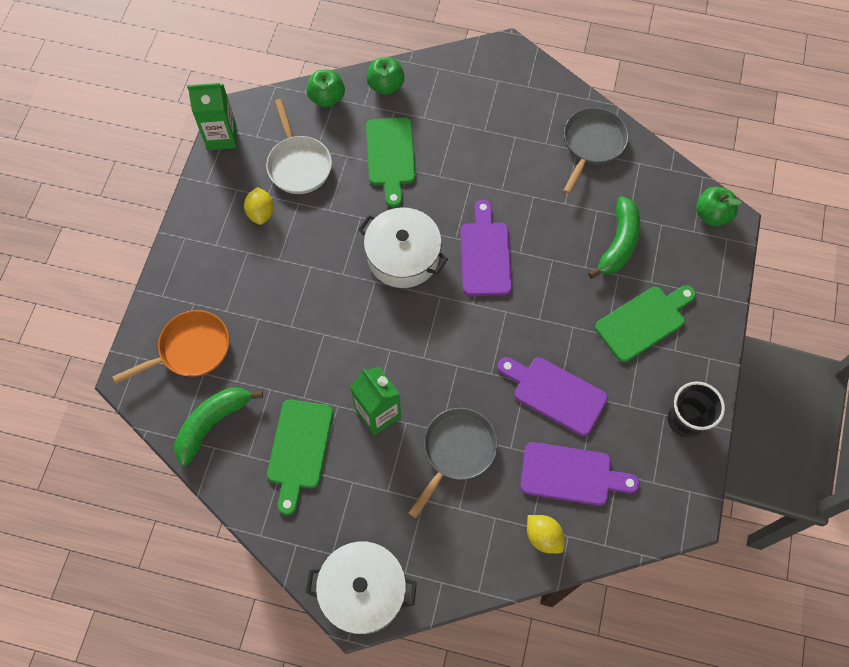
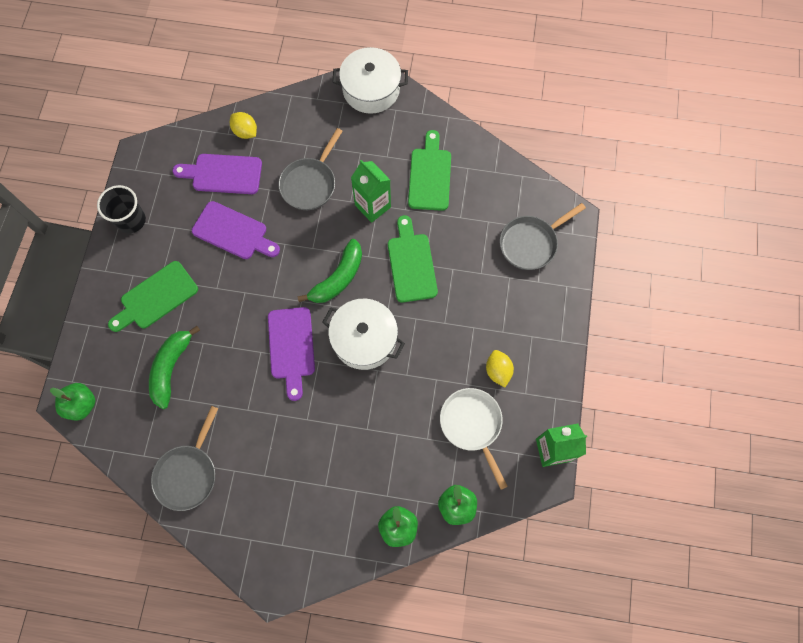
camera: 175 degrees right, 5 degrees up
(190, 349) = (531, 243): orange pan -> grey pan
(213, 423) = (499, 188): green banana -> green banana (338, 278)
(390, 156) = (385, 442): green cutting board -> green cutting board (411, 264)

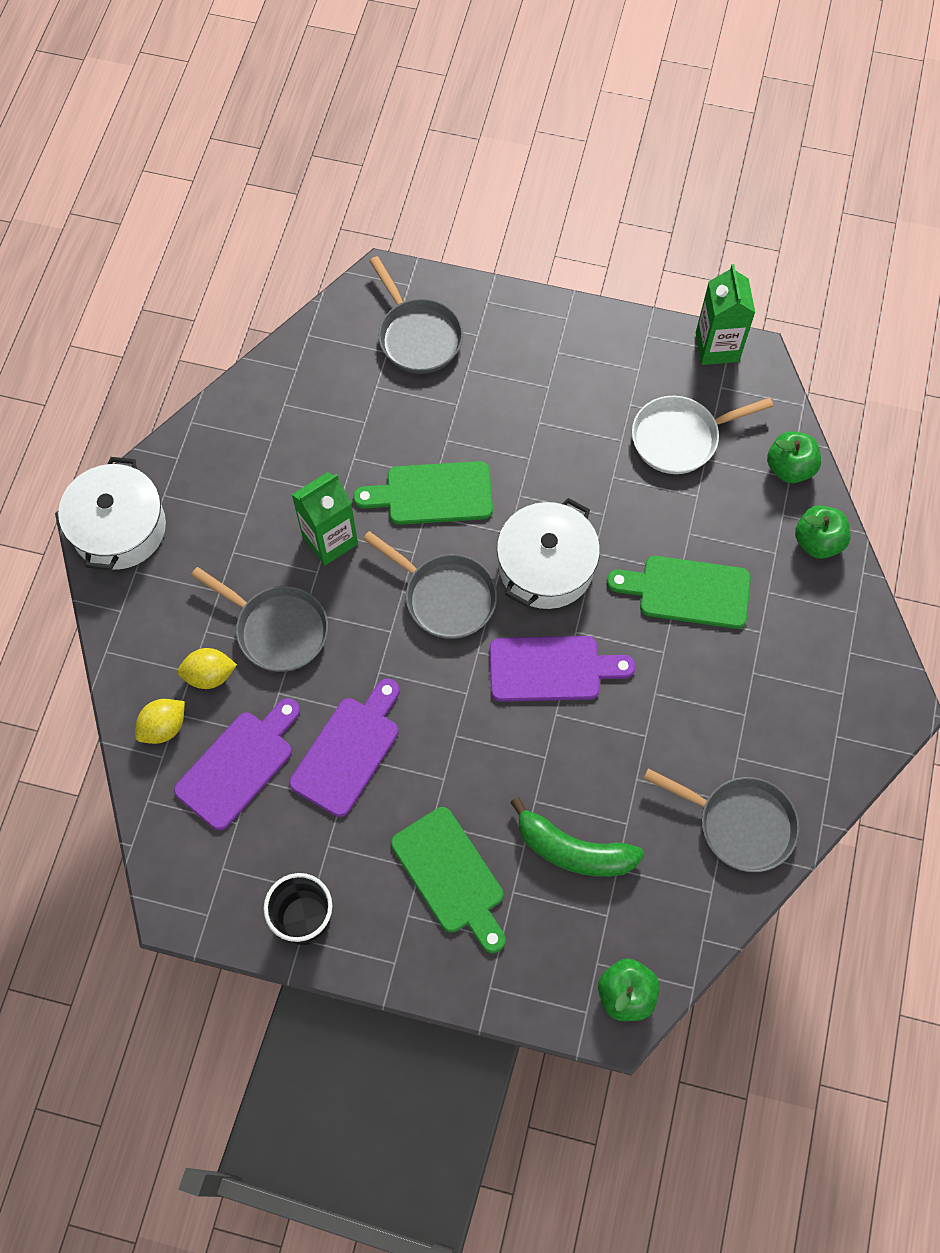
camera: 85 degrees left, 5 degrees down
(223, 174) = (239, 765): purple cutting board -> purple cutting board turned 150 degrees counterclockwise
(338, 278) = (445, 597): green banana -> grey pan
(430, 175) = (289, 456): green cutting board -> green cutting board (687, 591)
(498, 371) = (605, 399): yellow lemon -> yellow lemon (210, 675)

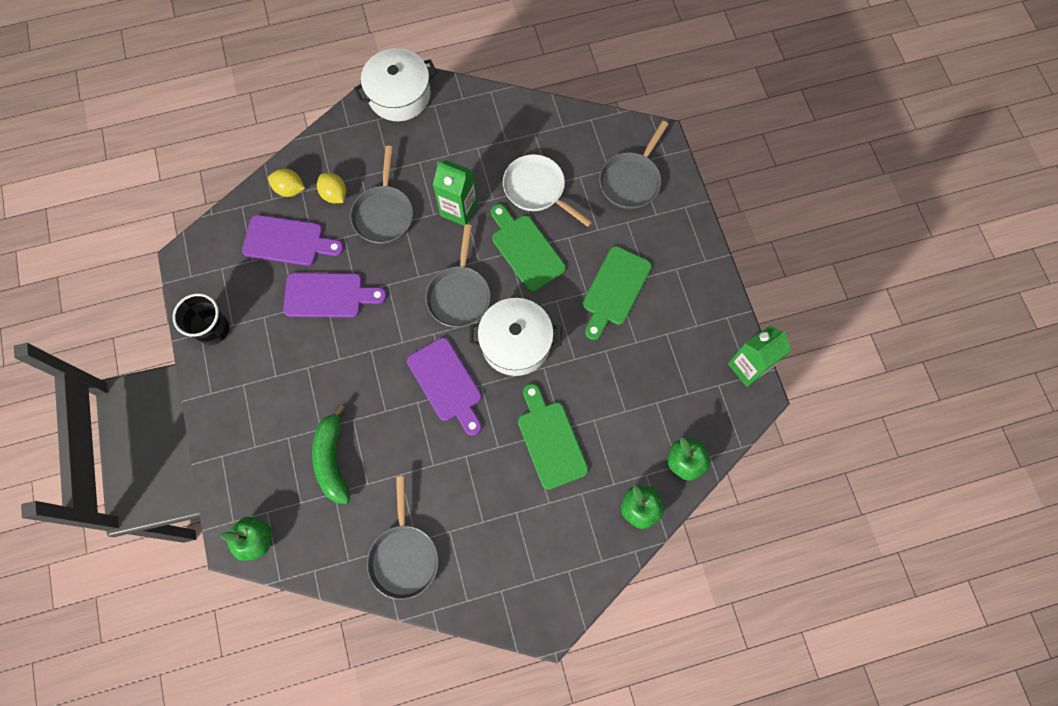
camera: 60 degrees right, 5 degrees up
(451, 876) = (280, 396): green cutting board -> green cutting board (614, 290)
(680, 438) = (662, 378): white pan -> white pan (537, 189)

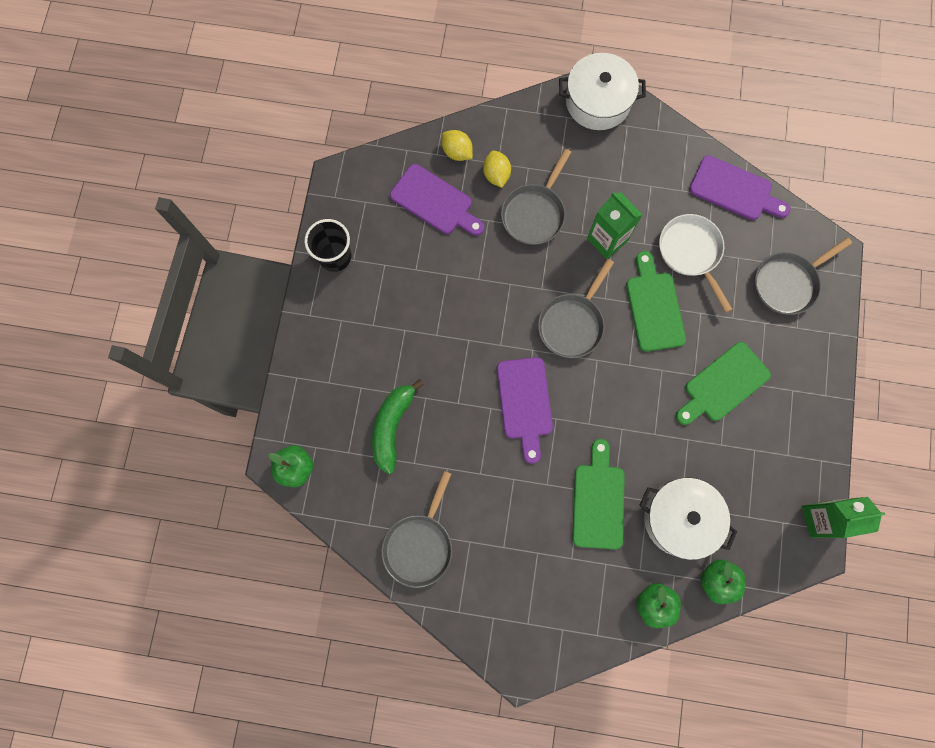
camera: 25 degrees right, 5 degrees up
(328, 295) = (451, 270): purple cutting board -> purple cutting board (734, 190)
(516, 343) = (605, 393): white pot -> white pot (680, 518)

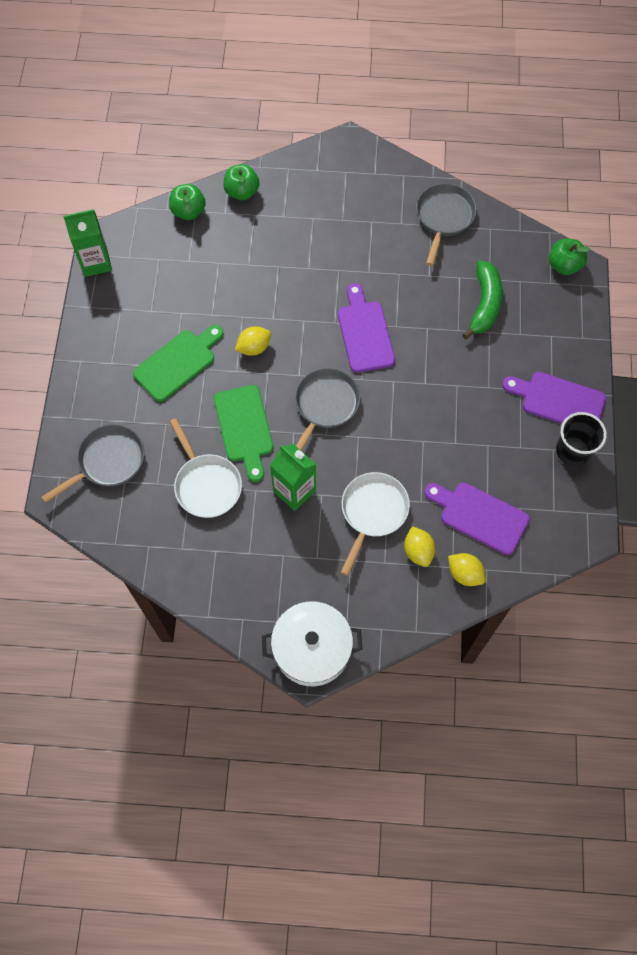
camera: 175 degrees right, 10 degrees down
(534, 213) = (372, 512): grey pan -> white pan
(598, 501) = (292, 261): green cutting board -> none
(643, 395) = (254, 348): none -> yellow lemon
(680, 518) = (220, 253): white pot -> none
(734, 190) = (158, 555): purple cutting board -> purple cutting board (558, 401)

